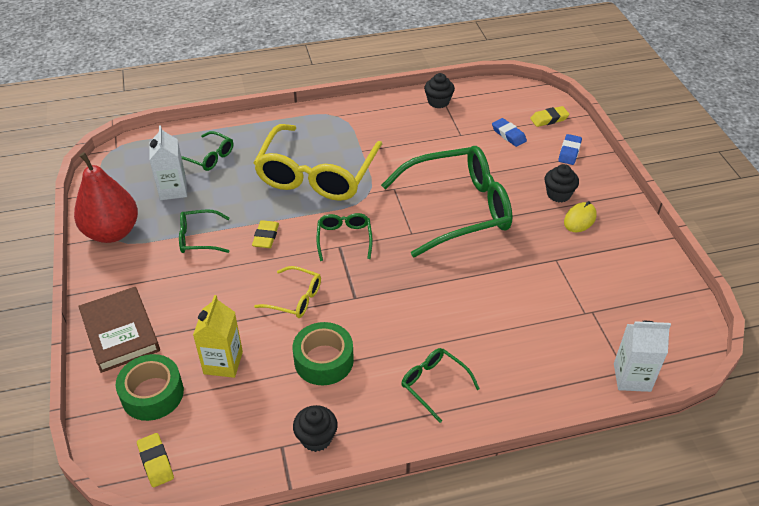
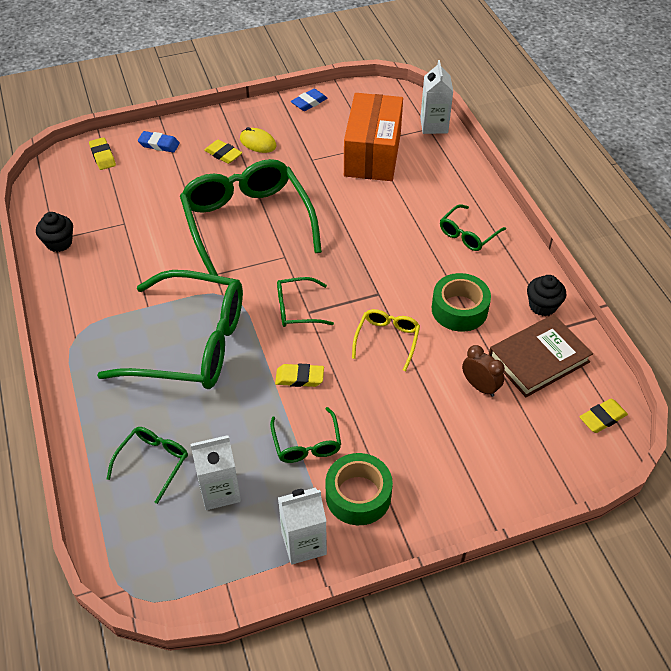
camera: 95 degrees left, 5 degrees up
(112, 232) = (304, 543): red pear -> white carton
(120, 332) = (461, 489): brown book -> brown book (538, 359)
(152, 394) = (531, 439): green tape -> green tape (358, 495)
(223, 363) = (480, 386): yellow carton -> brown clock
(316, 175) = (192, 344): yellow glasses -> green glasses
(508, 135) = (127, 186): blue eraser -> blue eraser (309, 102)
(558, 194) = (223, 154): black cupcake -> yellow eraser
(569, 311) = (372, 154): none -> orange box

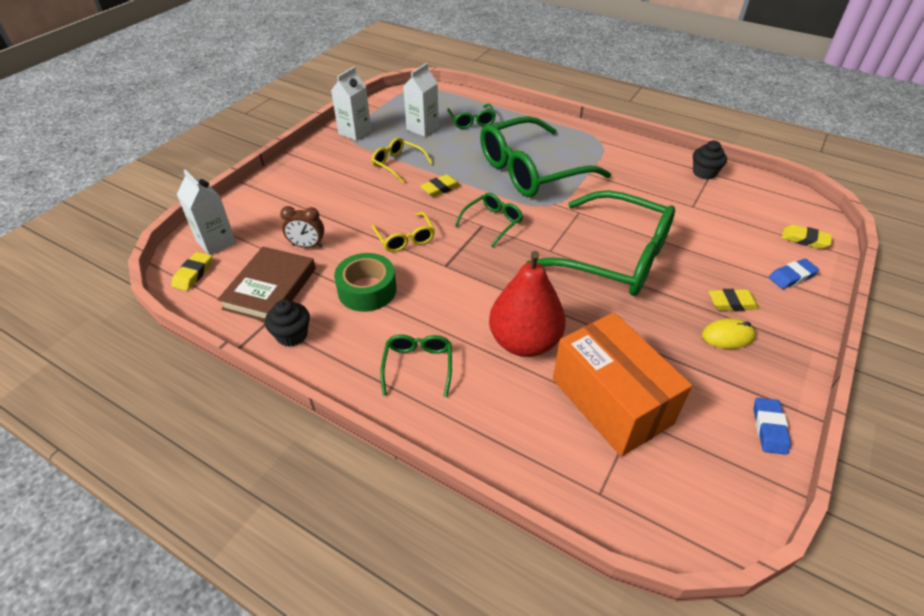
camera: 140 degrees right, 5 degrees down
(307, 444) = (397, 164): green glasses -> yellow glasses
(358, 495) = (343, 159): green tape -> none
(384, 209) = (524, 342): none -> red pear
(434, 125) = (599, 504): white carton -> white carton (216, 242)

